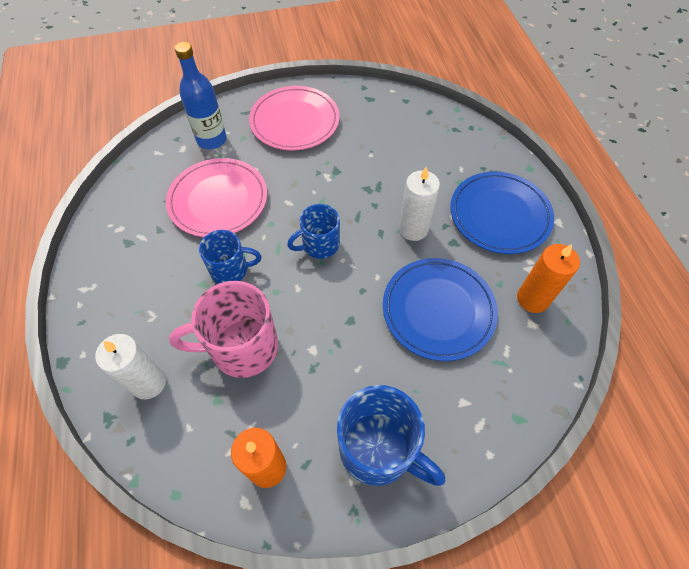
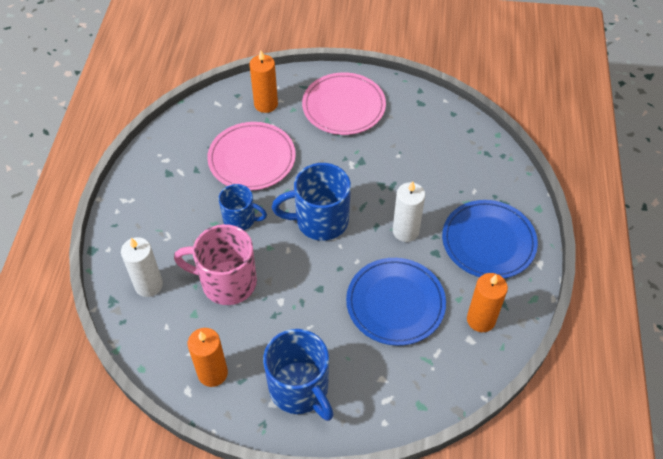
camera: 20 degrees right, 5 degrees down
(211, 140) = (266, 104): blue bottle -> orange candle
(319, 245) = (320, 221): blue mug -> blue mug, size x1.62

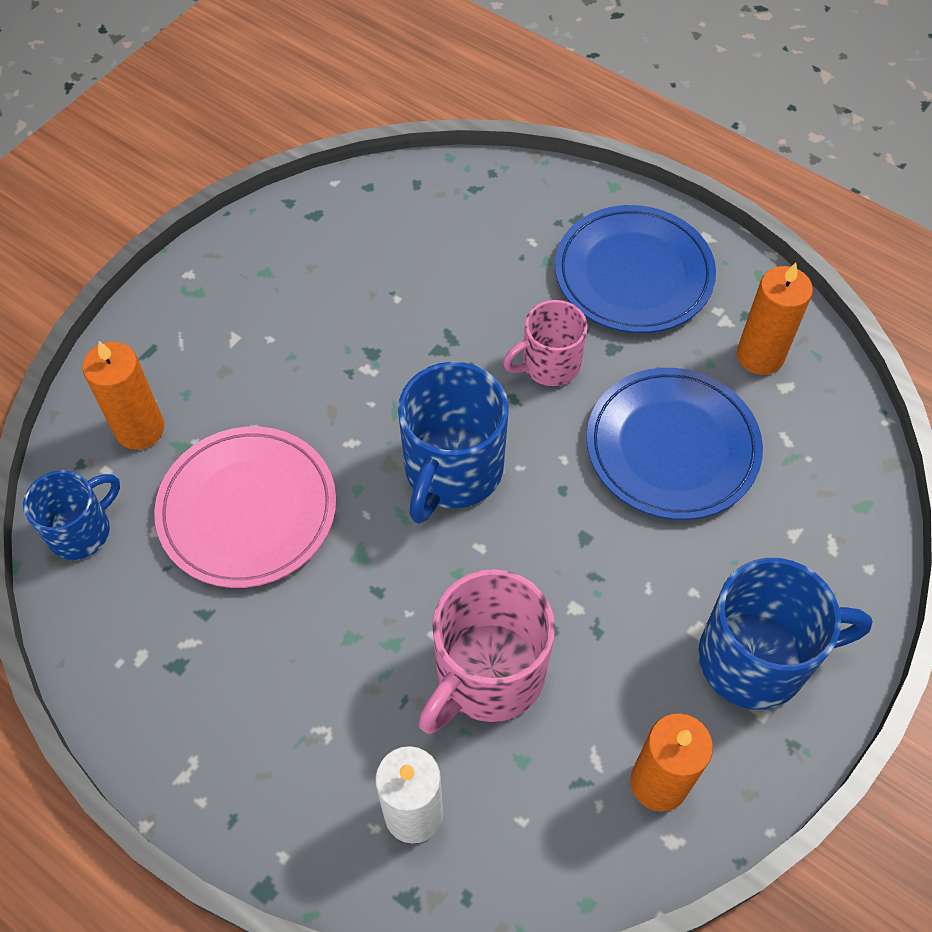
camera: 60 degrees left, 5 degrees up
(240, 219) = (368, 590): blue mug -> blue mug (81, 530)
(343, 106) = (239, 318): pink plate -> none
(405, 231) = (549, 365): white candle -> pink mug

